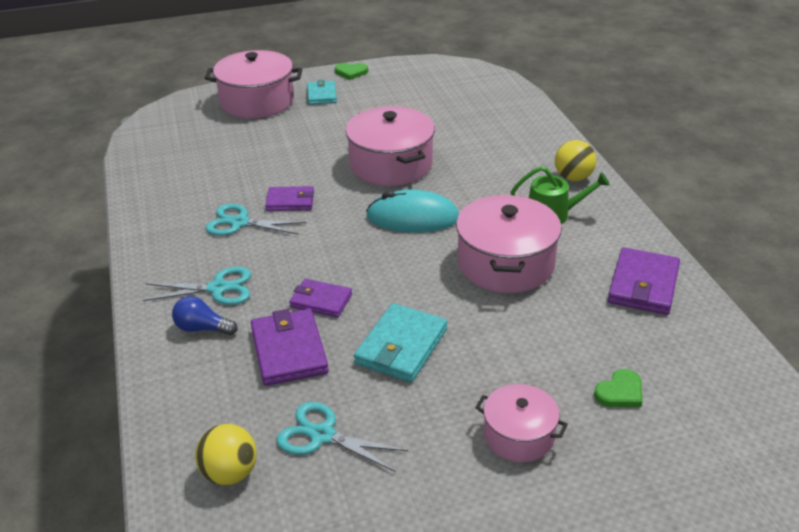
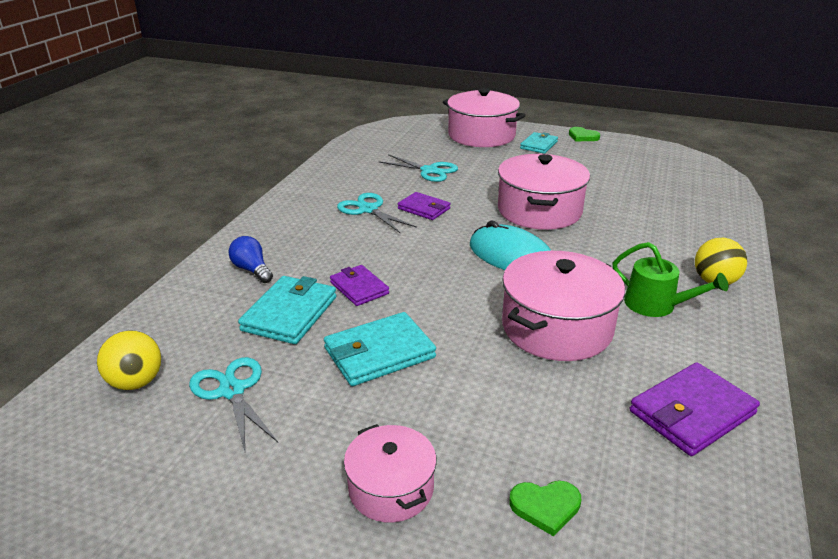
camera: 35 degrees right, 5 degrees down
(218, 288) = (297, 247): turquoise scissors -> turquoise scissors (429, 171)
(289, 350) = (290, 313): purple wallet -> turquoise wallet

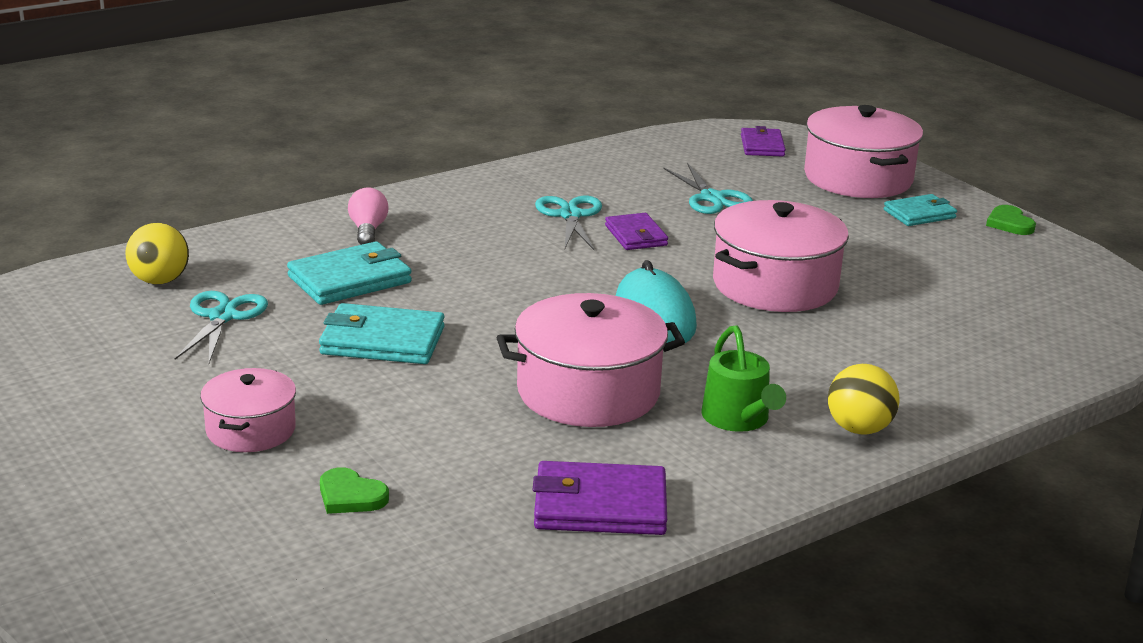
camera: 35 degrees right, 5 degrees down
(252, 270) = (368, 230): blue light bulb -> pink light bulb
(359, 288) = (445, 283): purple wallet -> purple wallet (762, 146)

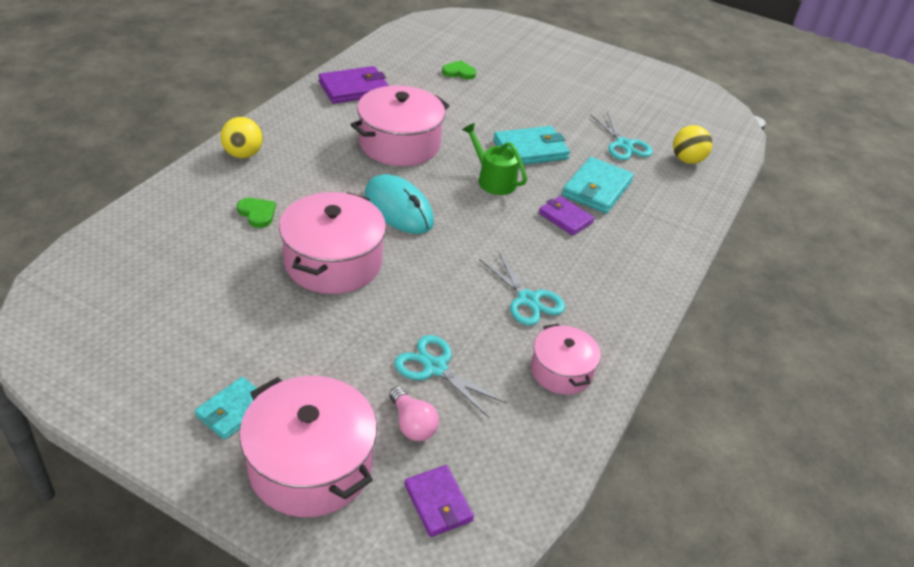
camera: 150 degrees right, 15 degrees up
(251, 430) = (531, 90): pink pot -> pink pot (561, 371)
(368, 230) = (638, 236): pink light bulb -> pink light bulb (412, 424)
(636, 235) = (463, 289): purple wallet -> purple wallet (565, 218)
(738, 419) = (312, 146): green watering can -> green watering can (493, 180)
(1009, 223) = (138, 425): green heart -> green heart (257, 213)

